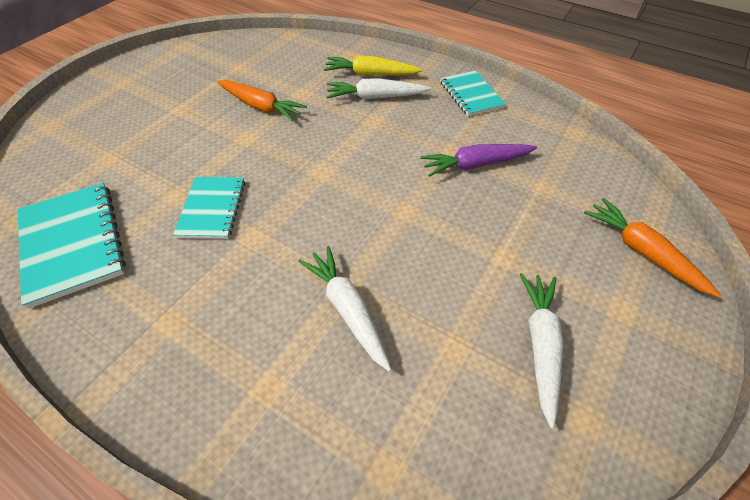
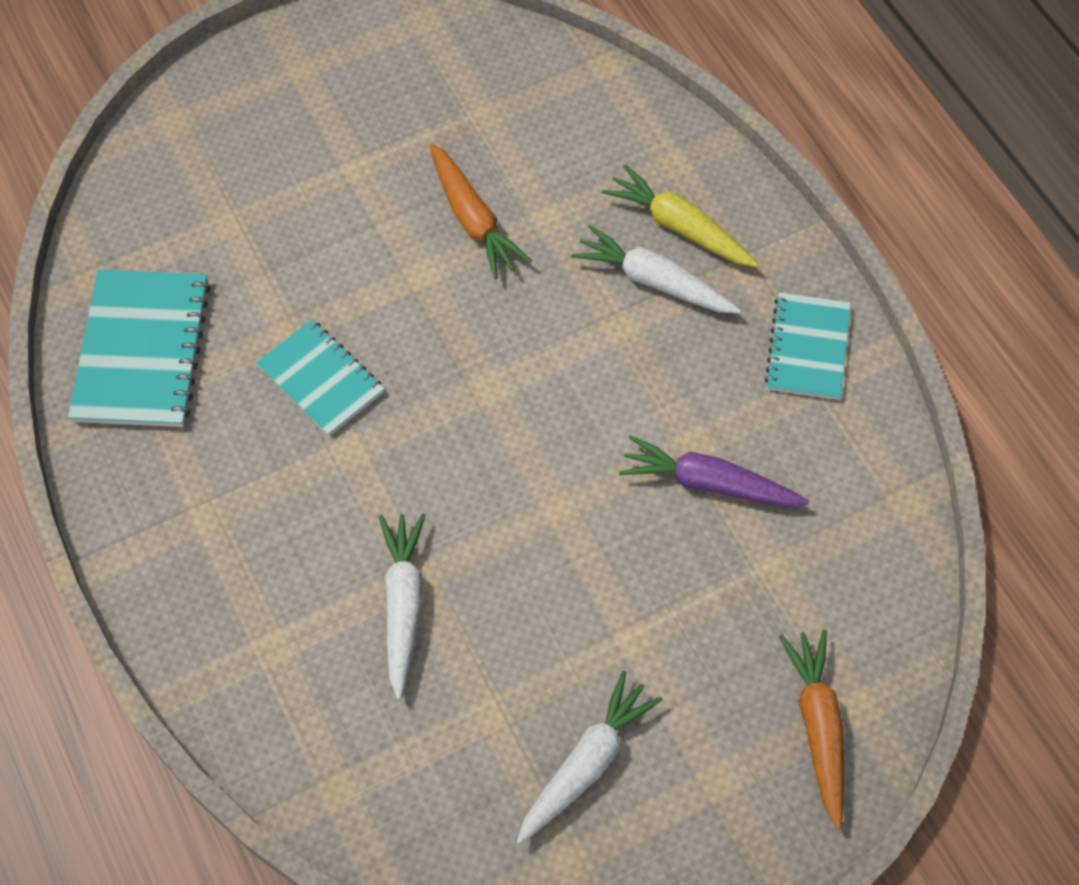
camera: 30 degrees right, 10 degrees up
(212, 209) = (321, 379): turquoise notebook -> turquoise notebook turned 75 degrees counterclockwise

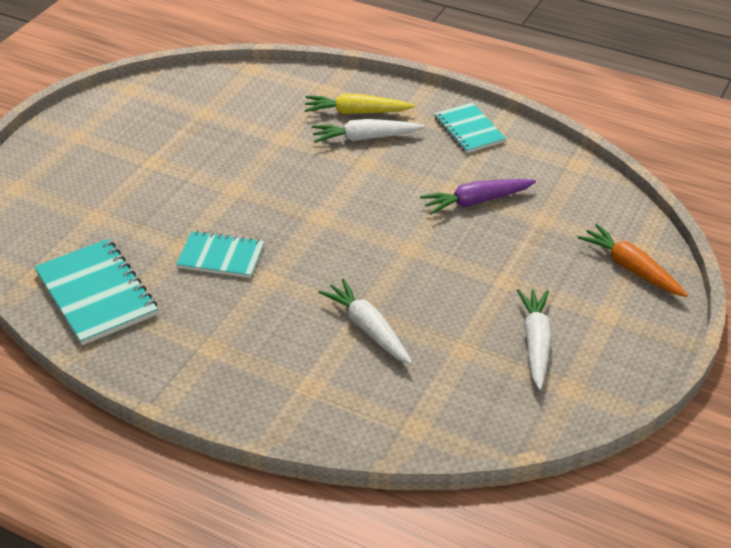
camera: 35 degrees left, 20 degrees down
(473, 219) = (241, 155): orange carrot -> none

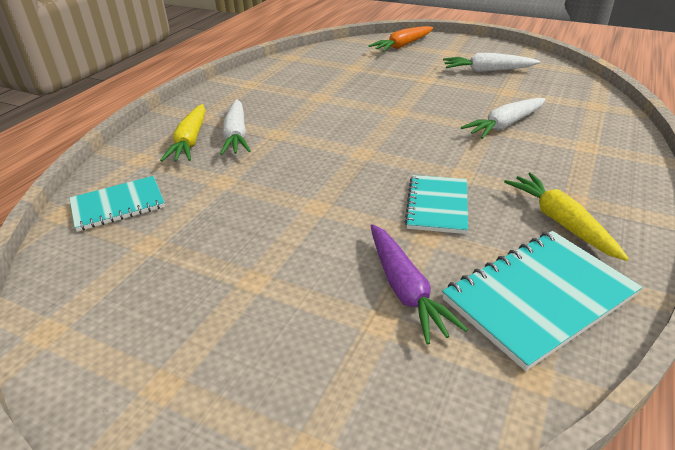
camera: 90 degrees left, 5 degrees down
(180, 328) = (561, 222): none -> yellow carrot
(469, 130) = (236, 91): turquoise notebook -> turquoise notebook (118, 205)
(476, 201) = (335, 88): purple carrot -> purple carrot (405, 289)

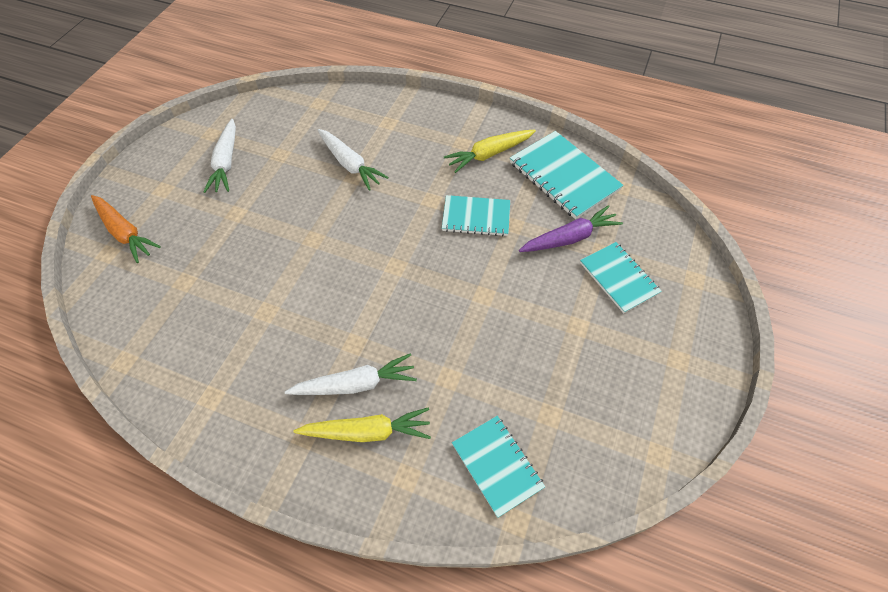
camera: 95 degrees left, 20 degrees up
(325, 336) = (619, 278): none -> turquoise notebook

